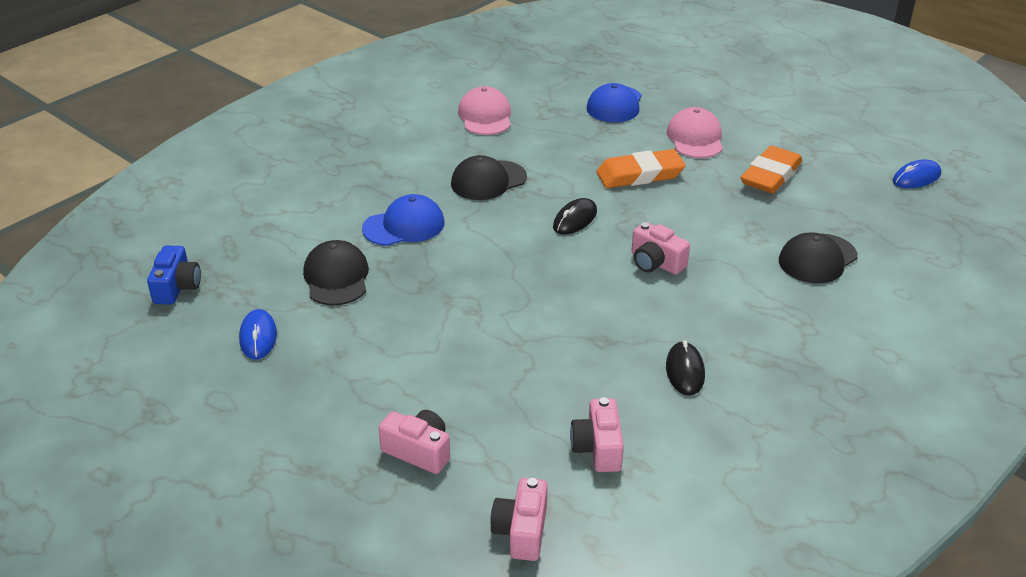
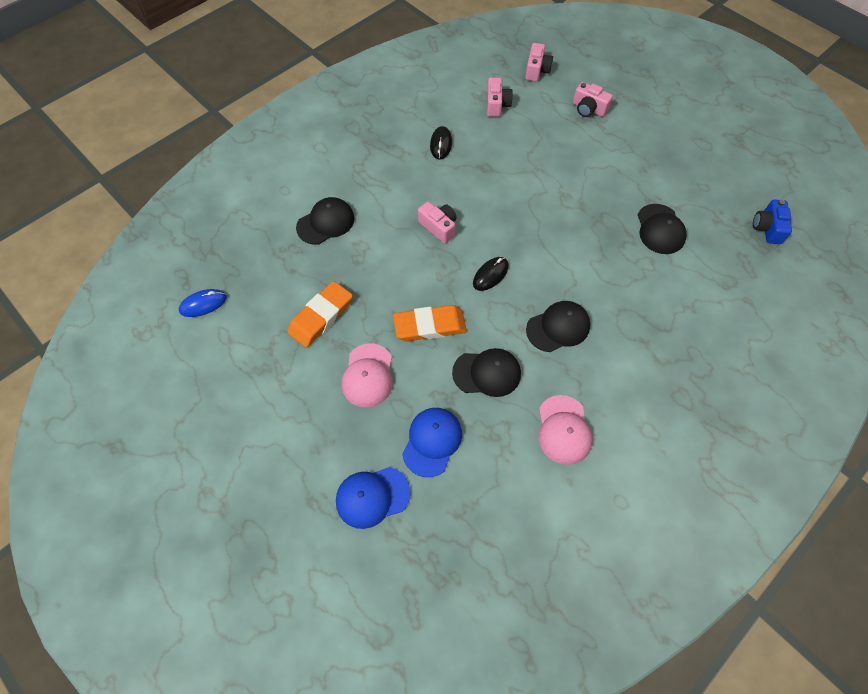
camera: 175 degrees left, 25 degrees up
(258, 337) = (697, 184): blue mouse -> none
(404, 226) = (621, 277): blue cap -> blue cap (372, 497)
(567, 145) = (487, 373): none -> black cap

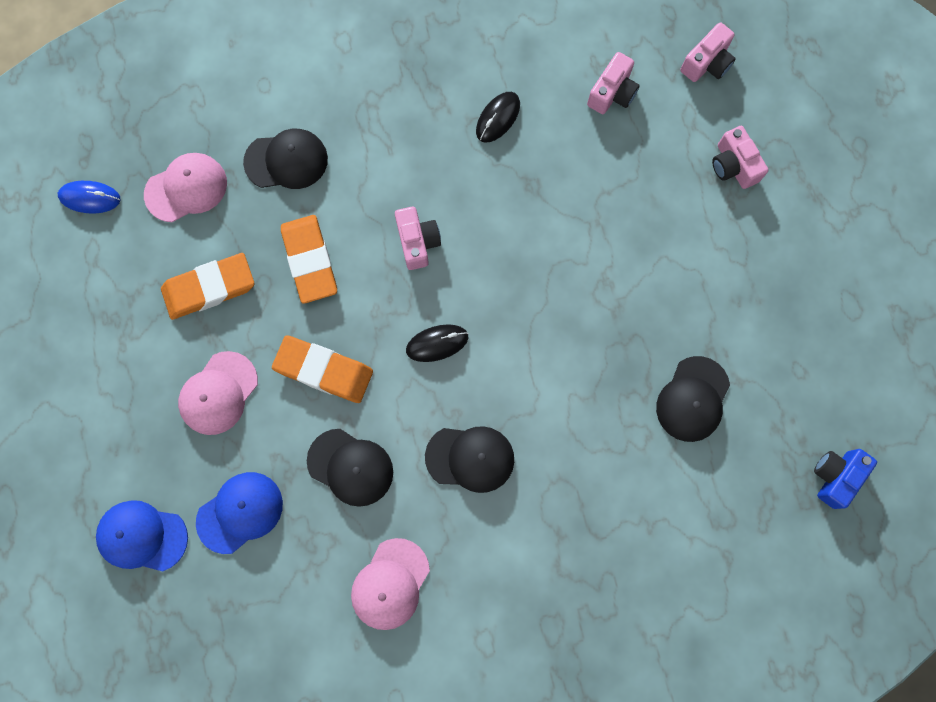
camera: 30 degrees right, 15 degrees up
(268, 268) = (186, 188): none -> pink cap
(378, 269) = (310, 260): none -> orange eraser

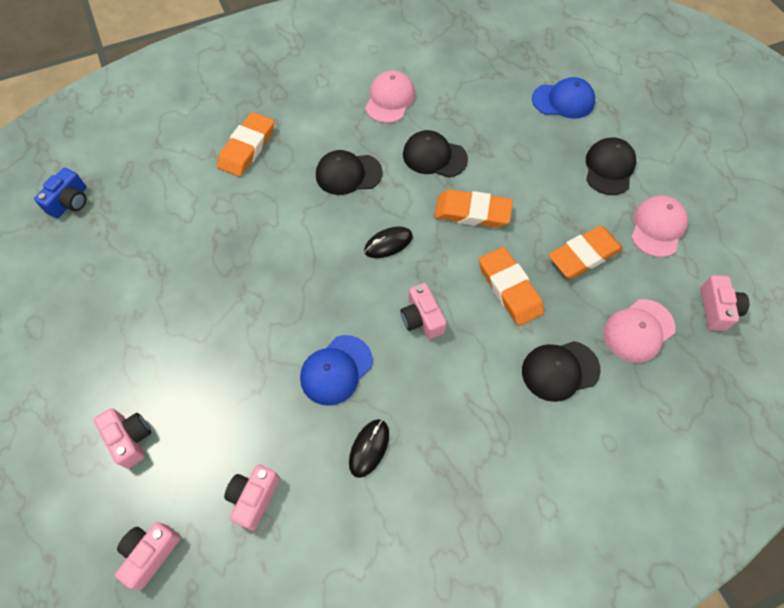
camera: 170 degrees right, 15 degrees down
(90, 198) = (716, 309): blue mouse -> pink camera
(218, 393) = (546, 186): pink cap -> pink cap (657, 227)
(240, 512) = (503, 121): blue cap -> blue cap (336, 370)
(602, 527) = (247, 148): none -> orange eraser
(693, 399) = (178, 236): black cap -> black cap (609, 168)

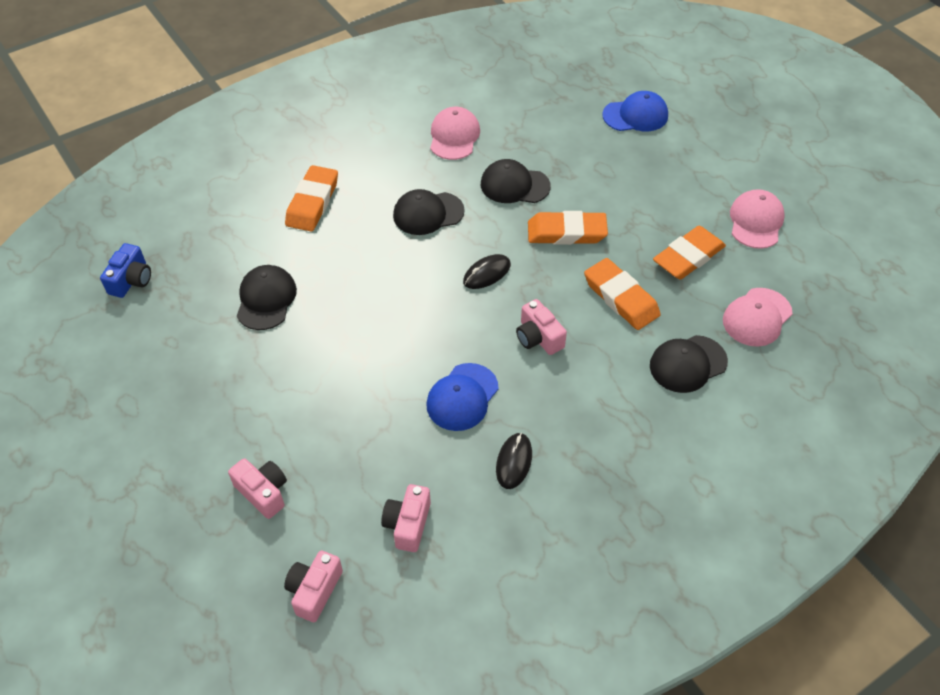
camera: 10 degrees left, 10 degrees down
(609, 168) = (696, 173): black cap -> black cap (266, 299)
(716, 309) = (828, 287): pink camera -> none

